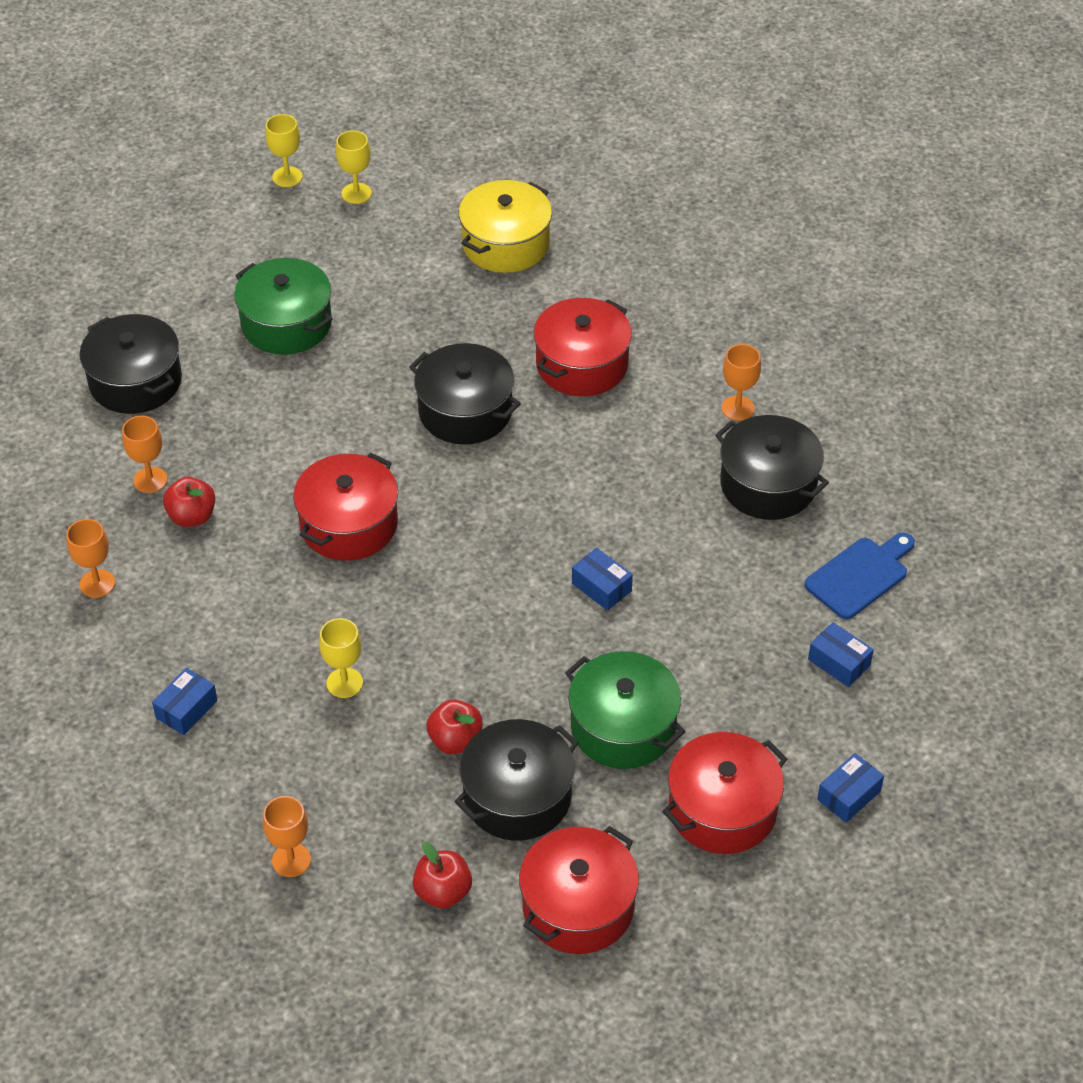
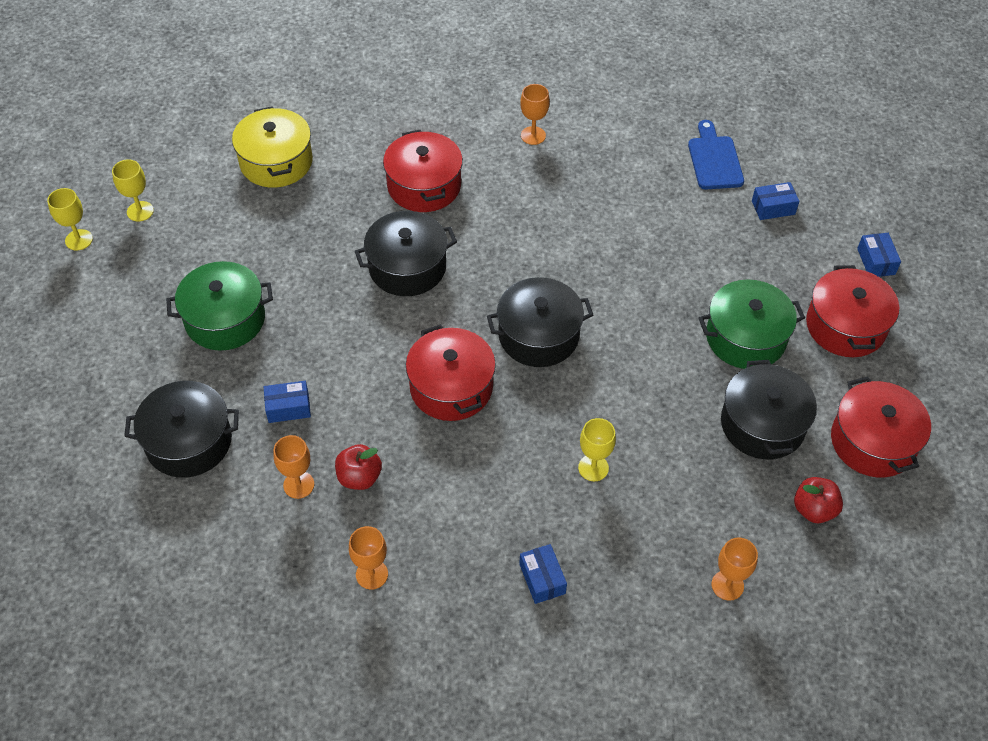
camera: 55 degrees left, 5 degrees up
(455, 741) = (692, 432): red apple -> none
(601, 587) = (623, 283): blue box -> blue box (288, 408)
(768, 484) = (607, 158): black pot -> black pot (538, 335)

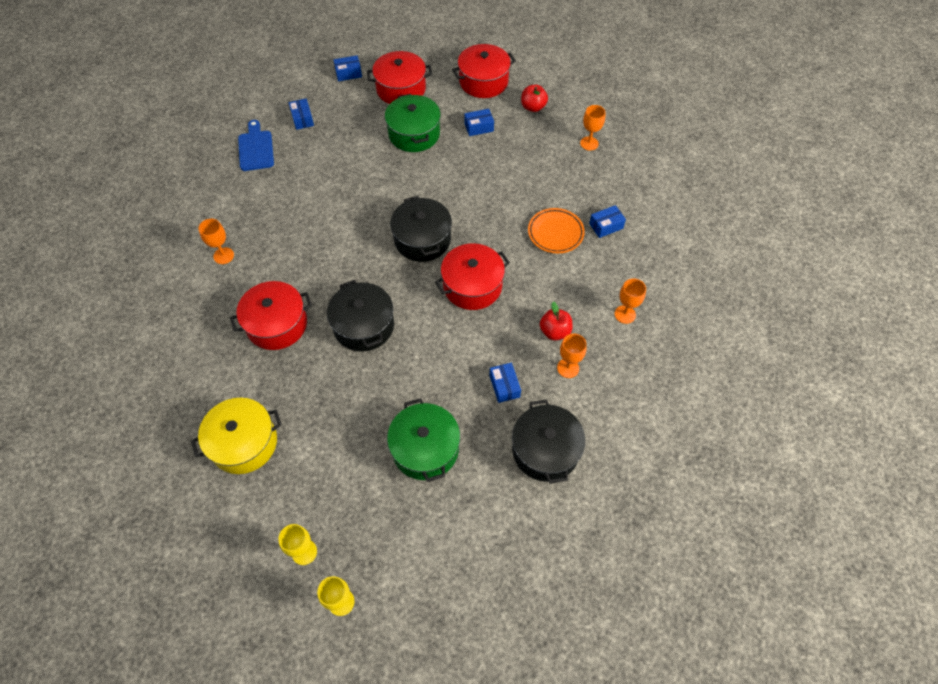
camera: 95 degrees left, 5 degrees up
(534, 504) = (555, 233): none -> orange plate
(593, 468) = (524, 205): yellow goblet -> none
(714, 159) = (256, 148): blue cutting board -> blue cutting board turned 90 degrees clockwise
(762, 424) = (479, 127): black pot -> blue box

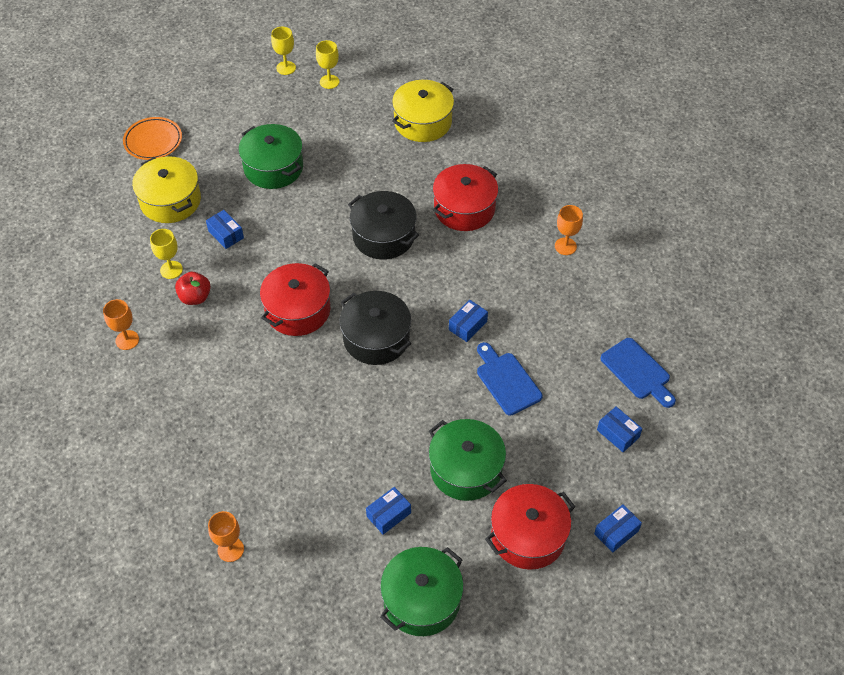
camera: 155 degrees right, 5 degrees down
(348, 175) = (506, 381): none -> blue cutting board
(483, 82) = (422, 600): red pot -> green pot
(533, 107) = (330, 581): red apple -> none
(545, 450) = (170, 201): black pot -> yellow pot
(555, 233) = (231, 402): orange plate -> orange plate (153, 141)
(568, 368) = (171, 270): orange goblet -> yellow goblet
(606, 226) = (174, 434): blue box -> blue box (468, 326)

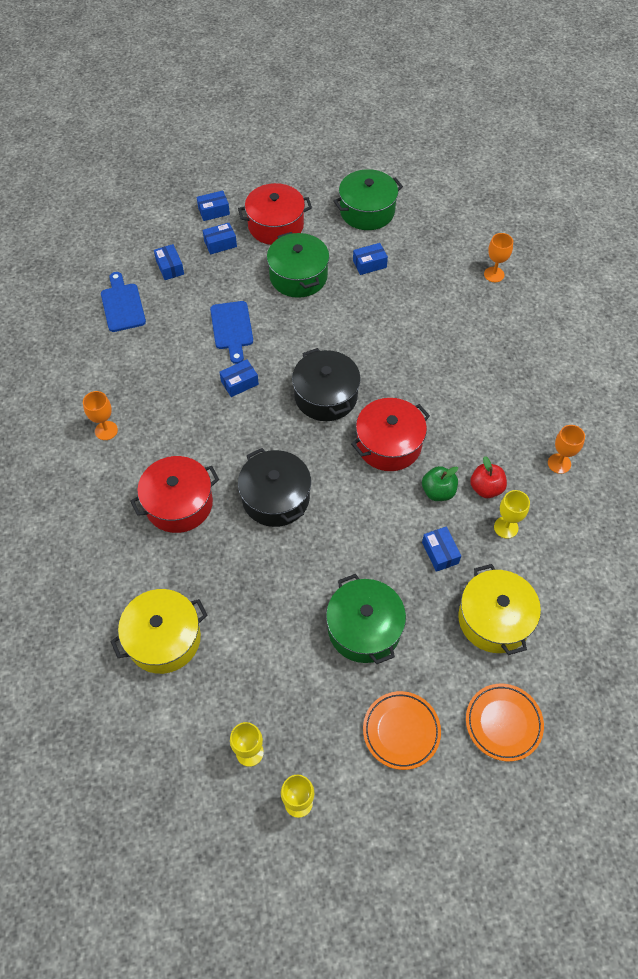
camera: 160 degrees left, 5 degrees up
(227, 118) = (401, 731): none -> orange plate
(239, 282) = (438, 491): none -> green apple
(580, 485) = (220, 244): none -> blue box

